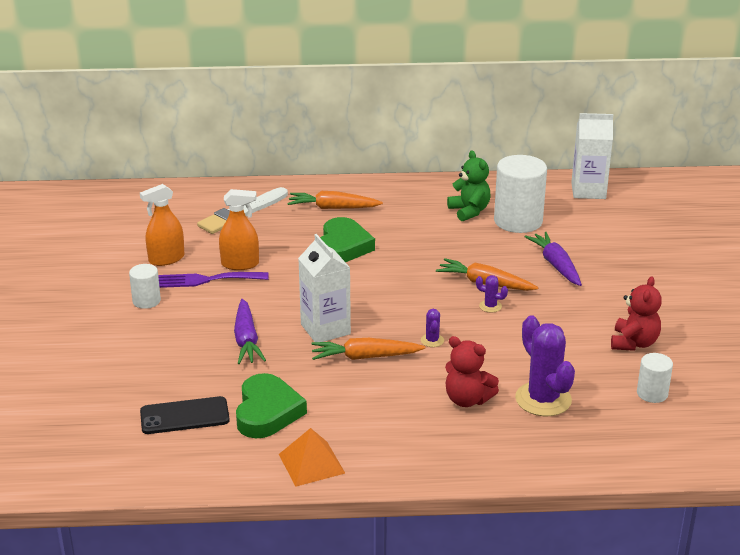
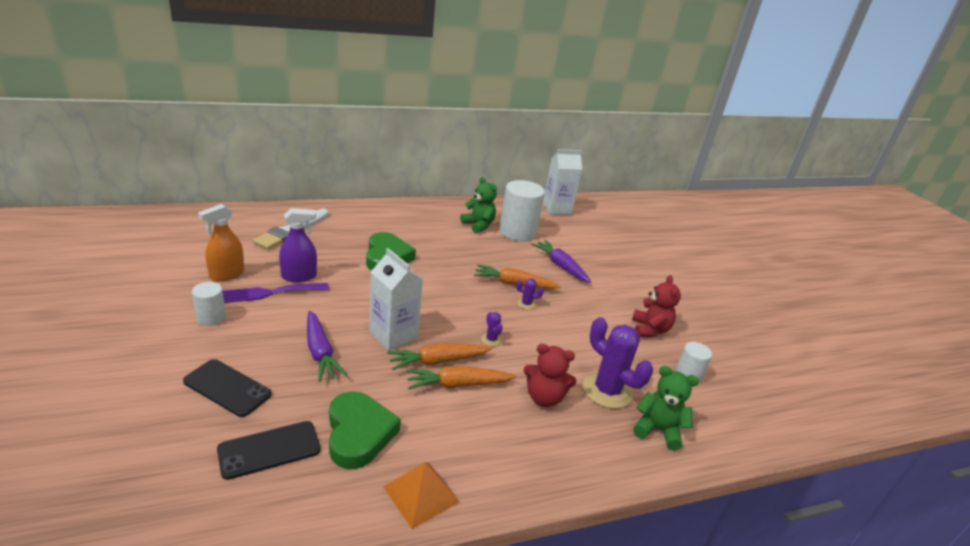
camera: 20 degrees left, 0 degrees up
(154, 364) = (227, 388): none -> black phone
(240, 264) = (299, 276): orange spray bottle -> purple spray bottle
(333, 208) = (369, 225): orange carrot -> orange carrot (458, 384)
(581, 439) = (657, 430): none -> green teddy bear

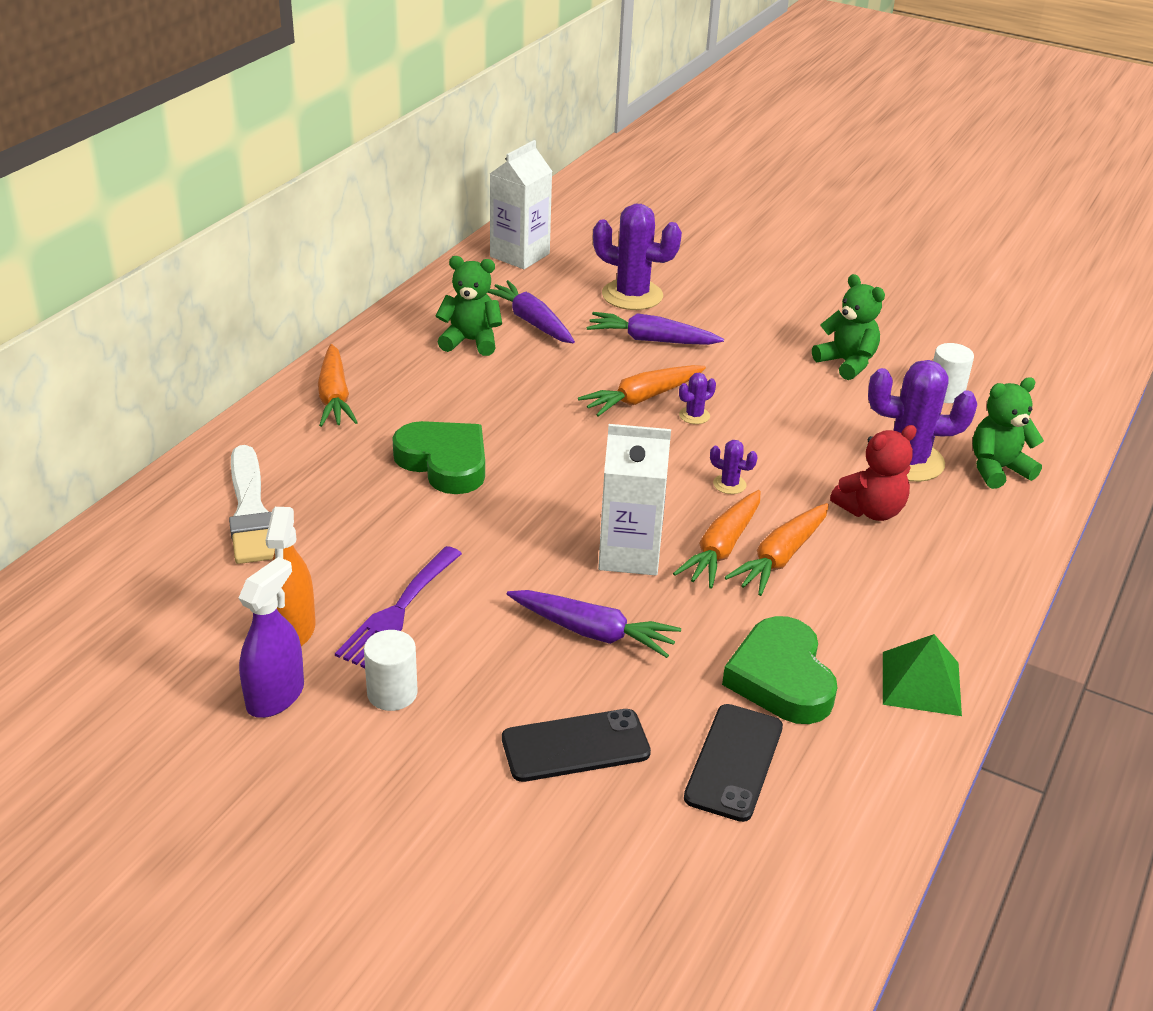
camera: 40 degrees left, 5 degrees up
(299, 276) = (389, 564): purple spray bottle -> purple spray bottle (275, 696)
(359, 433) = (781, 678): green heart -> green heart turned 135 degrees counterclockwise
(391, 214) = (334, 397): none -> orange carrot
(421, 494) = (921, 683): orange pyramid -> green pyramid
(517, 232) = (531, 322): white cylinder -> purple carrot
(583, 246) = (632, 295): none -> purple cactus
(650, 330) = (847, 363): red teddy bear -> green teddy bear

